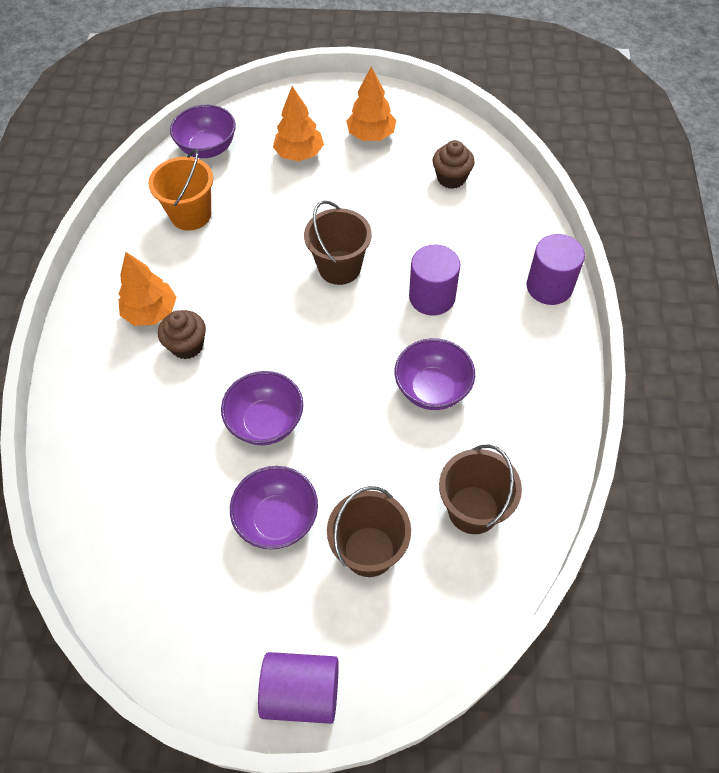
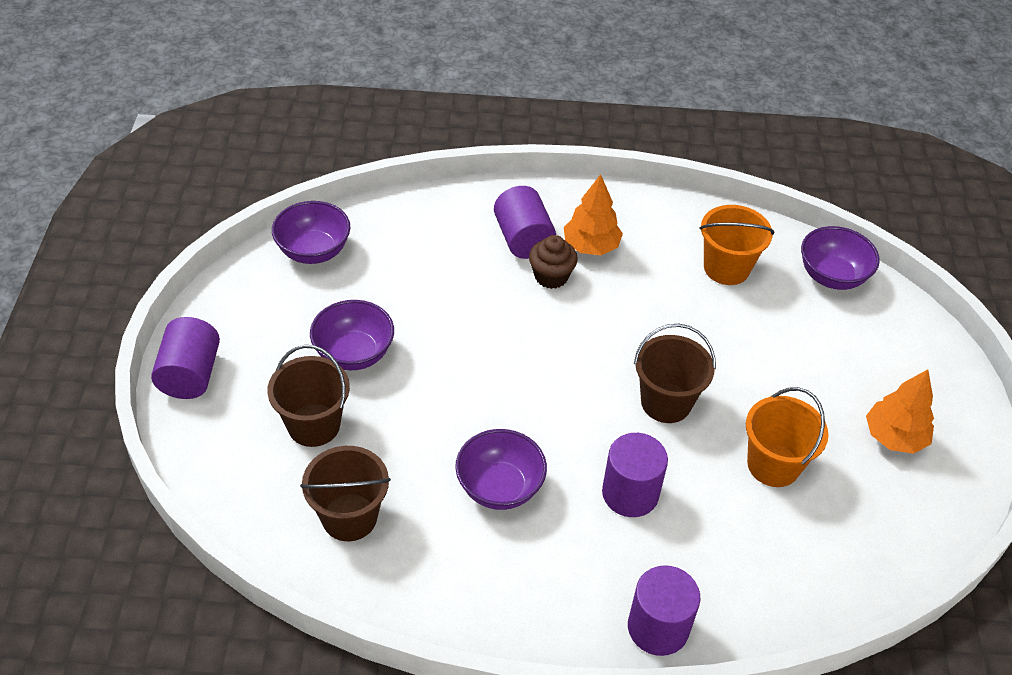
camera: 85 degrees right, 10 degrees down
(133, 368) = (523, 239): none -> purple cylinder
(266, 422) = (460, 342): purple bowl -> purple bowl (313, 251)
(299, 154) = (842, 362): orange tree -> none
(399, 206) = (773, 465): none -> orange bucket
(451, 178) = (834, 526): brown cupcake -> none

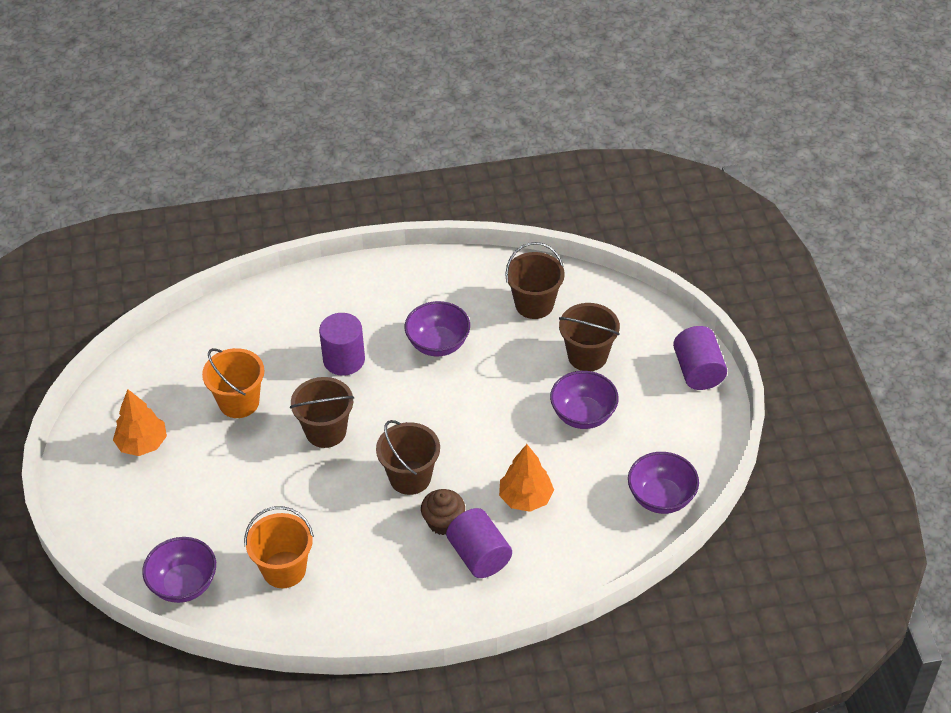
camera: 170 degrees right, 0 degrees up
(576, 328) = (410, 477): none -> brown bucket
(591, 246) = (414, 563): orange tree -> orange tree (526, 498)
(658, 627) = (313, 285): purple cylinder -> none

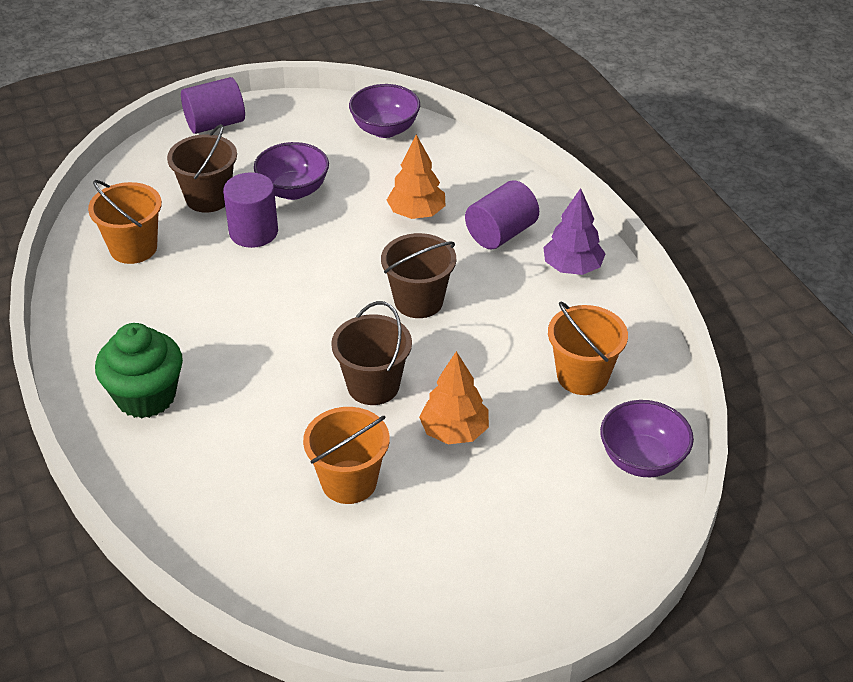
camera: 105 degrees left, 5 degrees down
(142, 444) = (449, 567): orange tree -> orange tree (454, 431)
(344, 360) = (253, 395): purple cylinder -> purple cylinder (253, 232)
(365, 301) = (146, 396): none -> green cupcake
(416, 598) = (572, 268): none -> purple tree
(438, 344) = (210, 315): purple bowl -> none
(443, 522) = (469, 265): brown cupcake -> none
(534, 304) = (133, 248): brown bucket -> orange bucket

